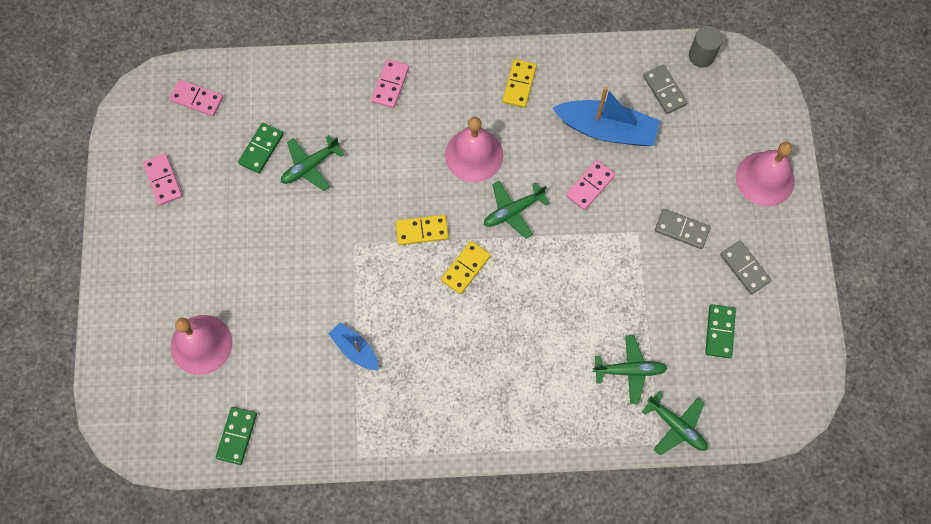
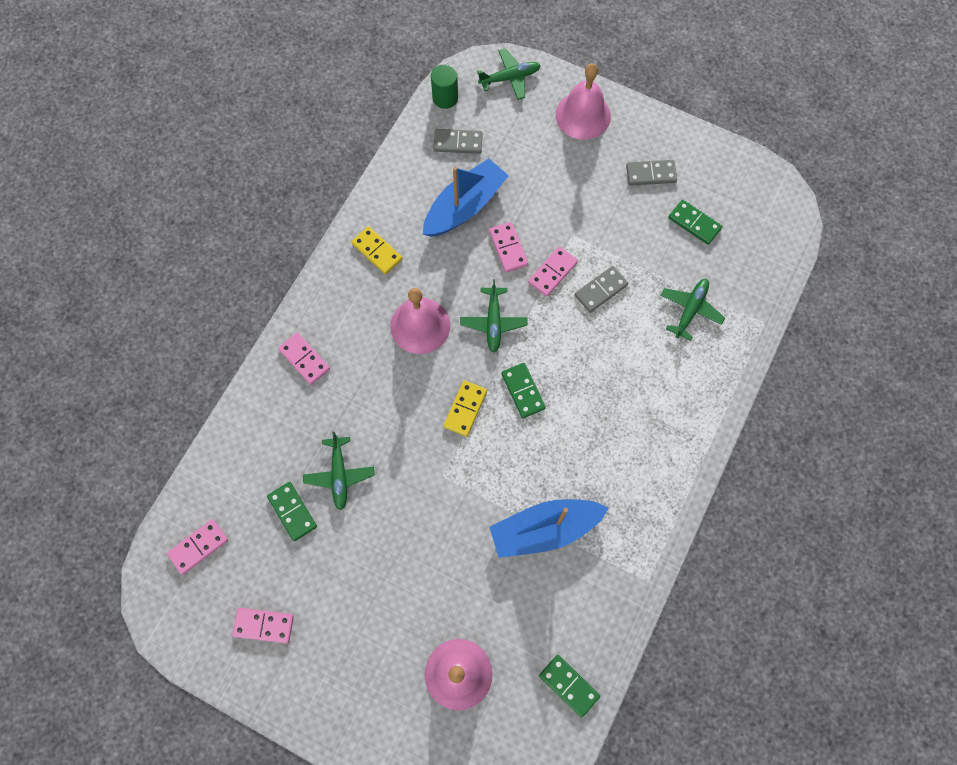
camera: 60 degrees left, 0 degrees up
(355, 349) = (545, 529): blue boat -> blue boat, size x1.81
(465, 268) = (523, 391): yellow domino -> green domino
(590, 234) = (552, 272): none -> pink domino
(676, 426) = (757, 301): green plane -> green plane (510, 78)
(681, 230) = (590, 201): grey domino -> grey domino (601, 290)
(701, 56) = (445, 98): grey cylinder -> green cylinder

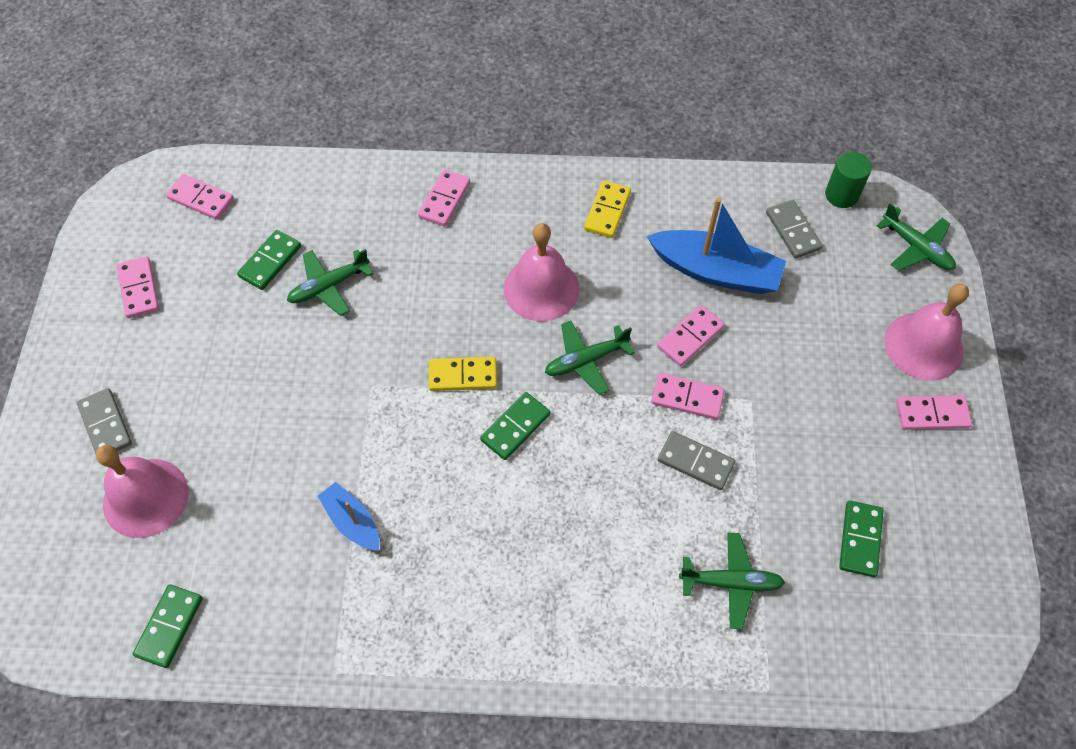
camera: 65 degrees right, 10 degrees down
(545, 529) = (352, 521): blue boat -> blue boat, size x0.55
(631, 138) = (932, 414): none -> pink domino
(651, 174) = (896, 457): grey domino -> grey domino (105, 424)

